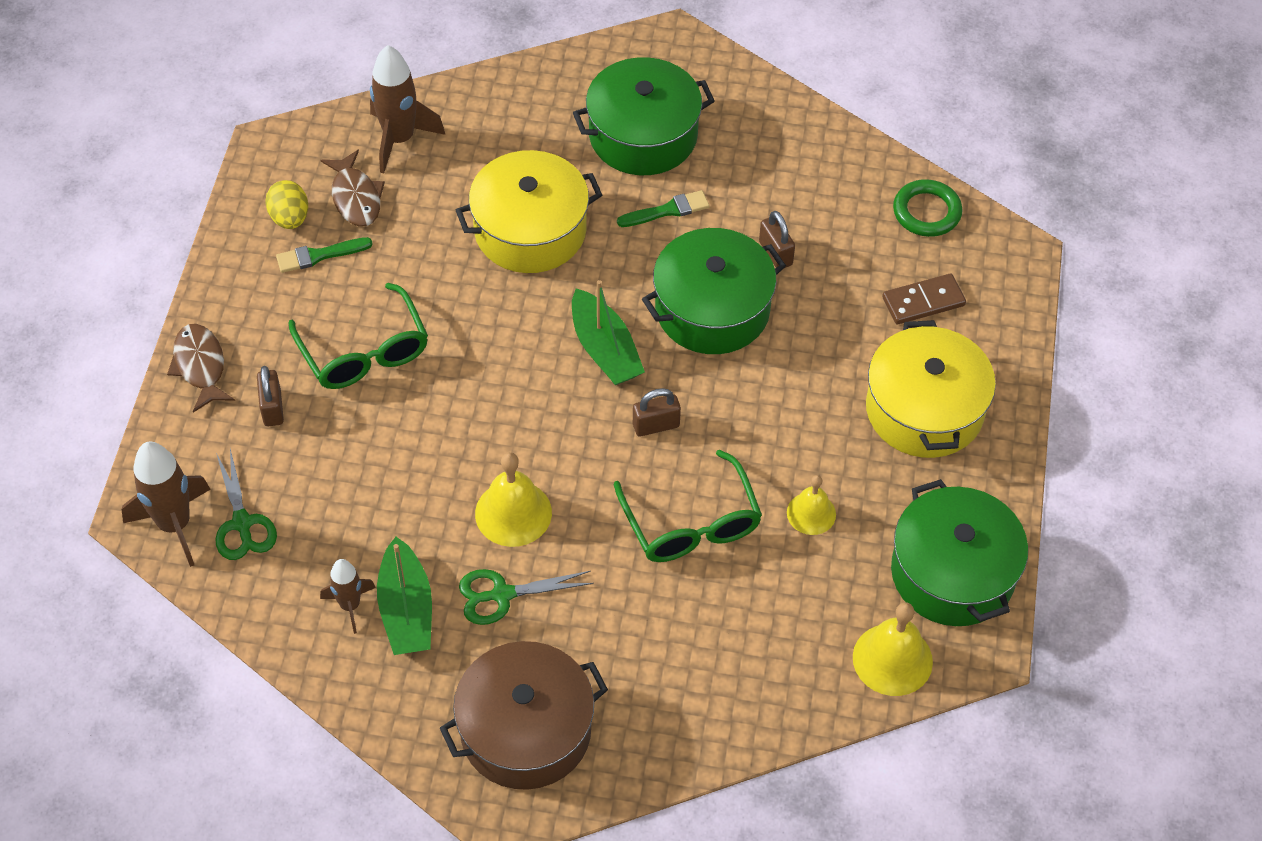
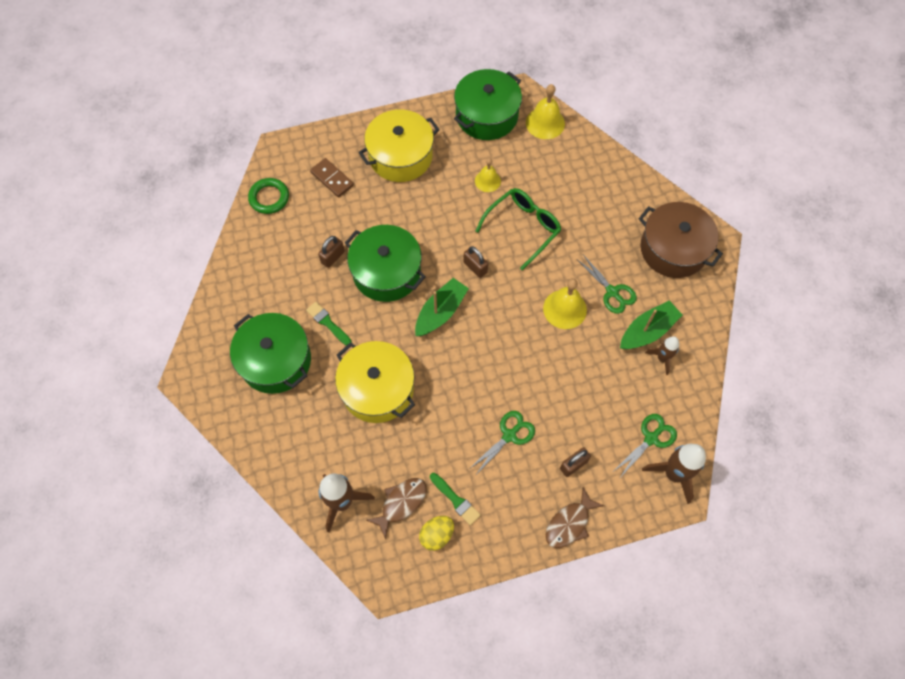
camera: 115 degrees left, 10 degrees up
(364, 352) = (509, 435): green glasses -> green scissors

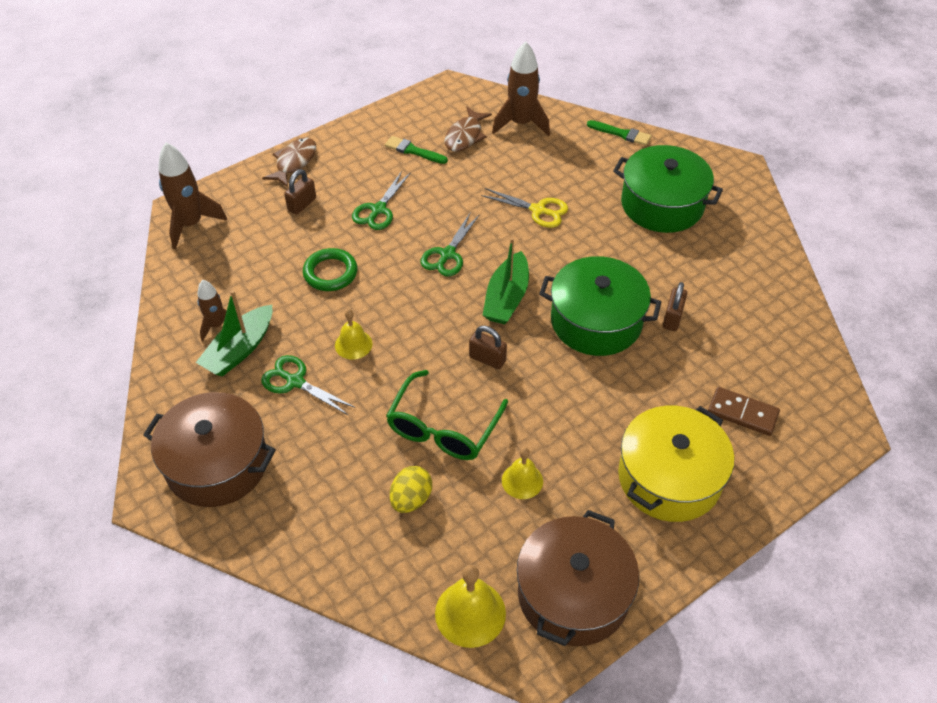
camera: 160 degrees right, 15 degrees down
(269, 198) = (805, 363): green ring -> green ring (330, 273)
(328, 323) = (631, 251): green brush -> green brush (621, 134)
(377, 389) = (538, 210): yellow pot -> yellow scissors
(437, 535) = (420, 125): yellow egg -> yellow egg (411, 499)
(486, 115) = (573, 594): green pot -> brown pot
(564, 309) = (353, 344): yellow bell -> yellow bell, size x0.64
(651, 438) = (220, 247): green scissors -> green scissors (447, 254)

